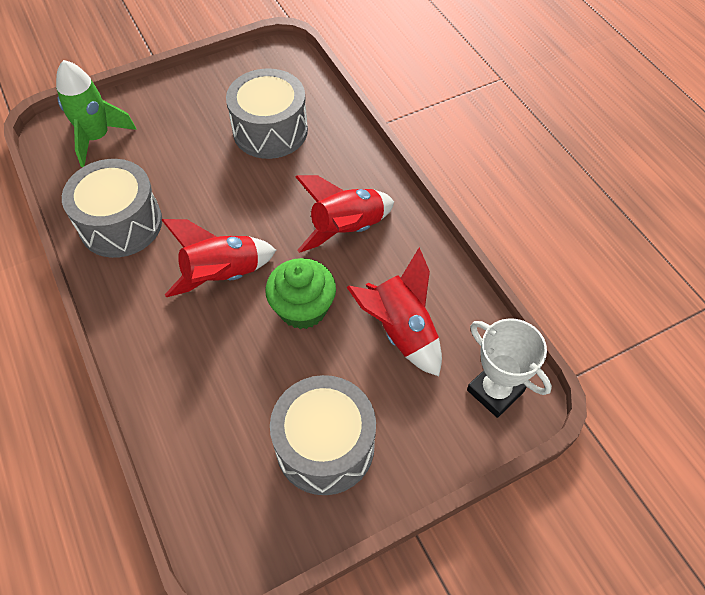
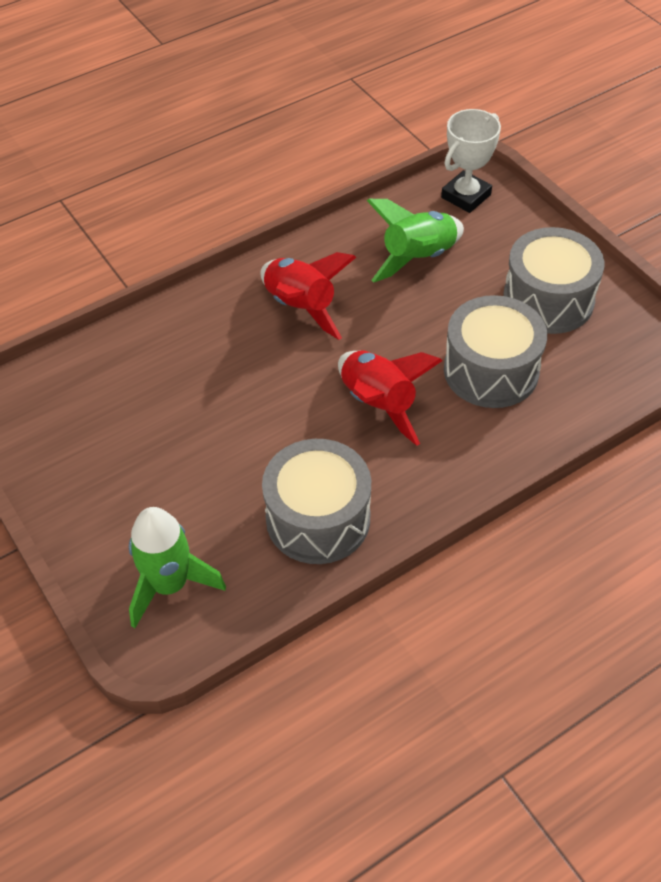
camera: 95 degrees left, 5 degrees down
(270, 130) = (152, 393): grey drum -> grey drum (491, 370)
(303, 308) = (407, 331): green cupcake -> none
(401, 331) = (418, 258): red rocket -> green rocket

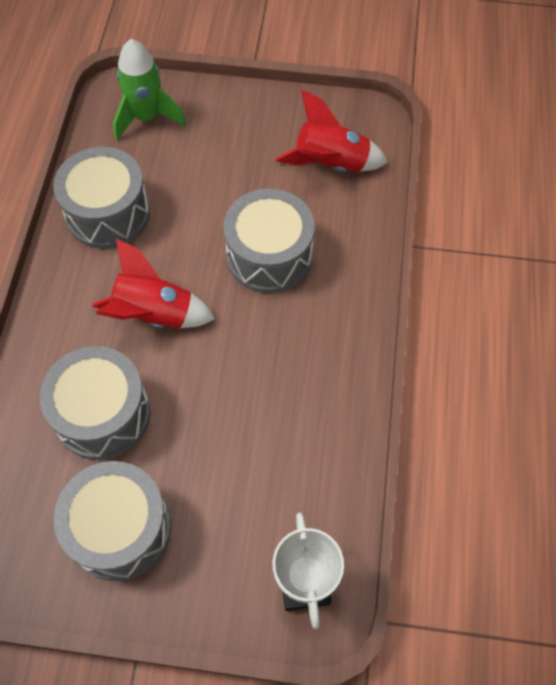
camera: 130 degrees right, 10 degrees up
(242, 371) = (269, 256): none -> grey drum
(300, 307) = (295, 337): red rocket -> red rocket (331, 164)
(418, 258) = (266, 468): green rocket -> none

